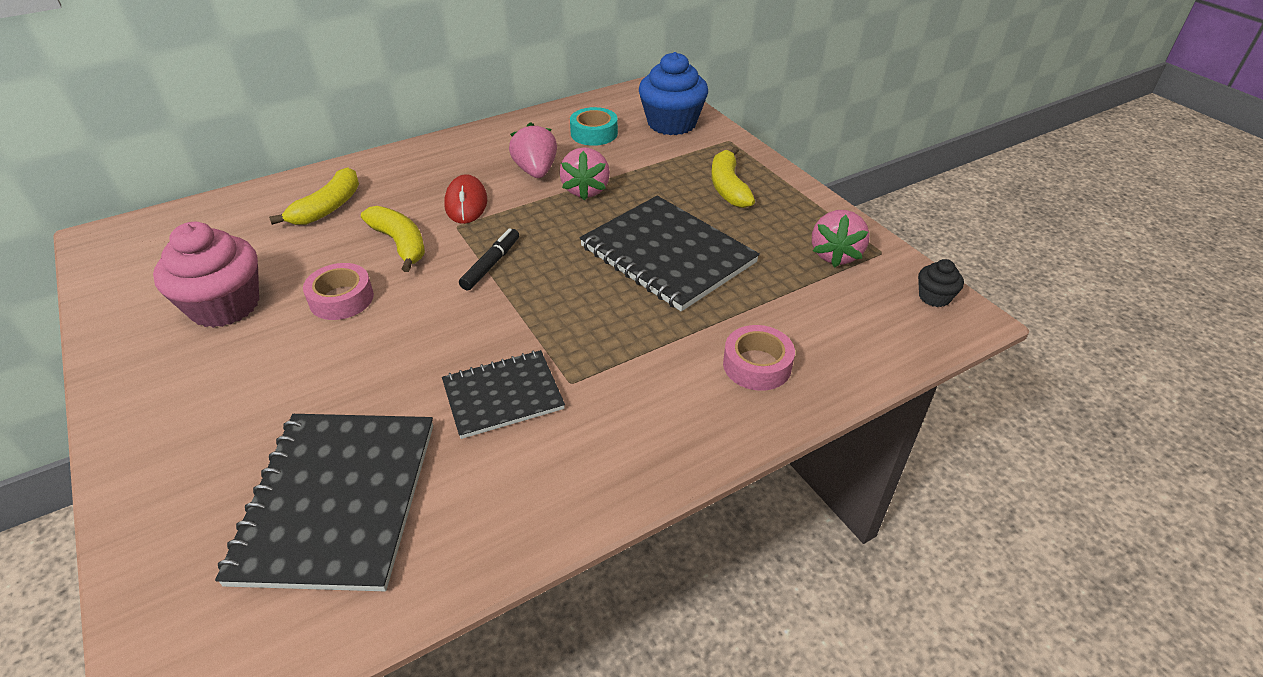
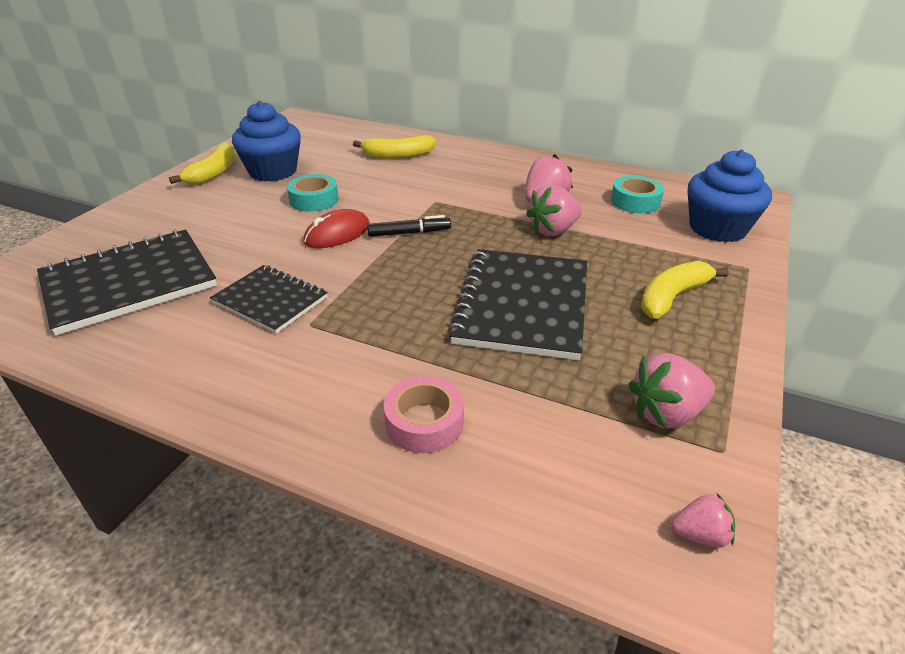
camera: 55 degrees right, 5 degrees down
(225, 305) = (273, 171): pink cupcake -> blue cupcake
(341, 299) = (314, 200): pink tape -> turquoise tape
(400, 244) = (391, 192): yellow banana -> yellow banana (213, 173)
(466, 203) = (466, 193): red mouse -> red mouse (337, 234)
(934, 297) = (700, 535): black cupcake -> pink strawberry

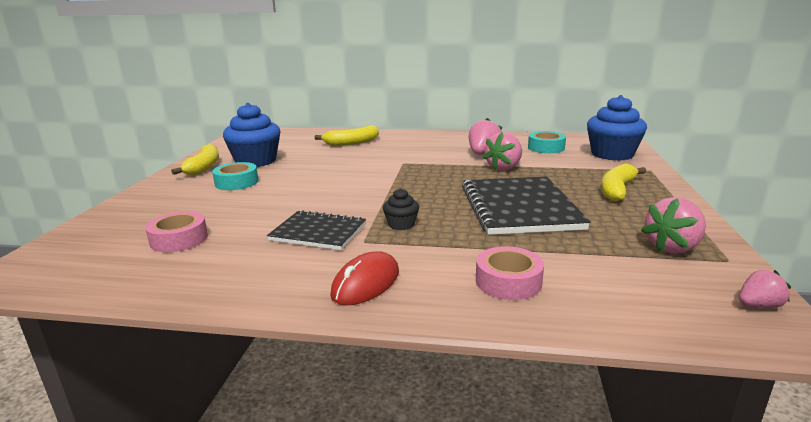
camera: 15 degrees left, 15 degrees down
(129, 282) = (179, 239): black notebook -> pink tape
(314, 200) = (305, 173): turquoise tape -> turquoise tape (236, 182)
(337, 234) = (341, 189): red mouse -> red mouse (366, 283)
(366, 306) = (401, 224): none -> black cupcake
(409, 233) = (398, 181): black marker -> none

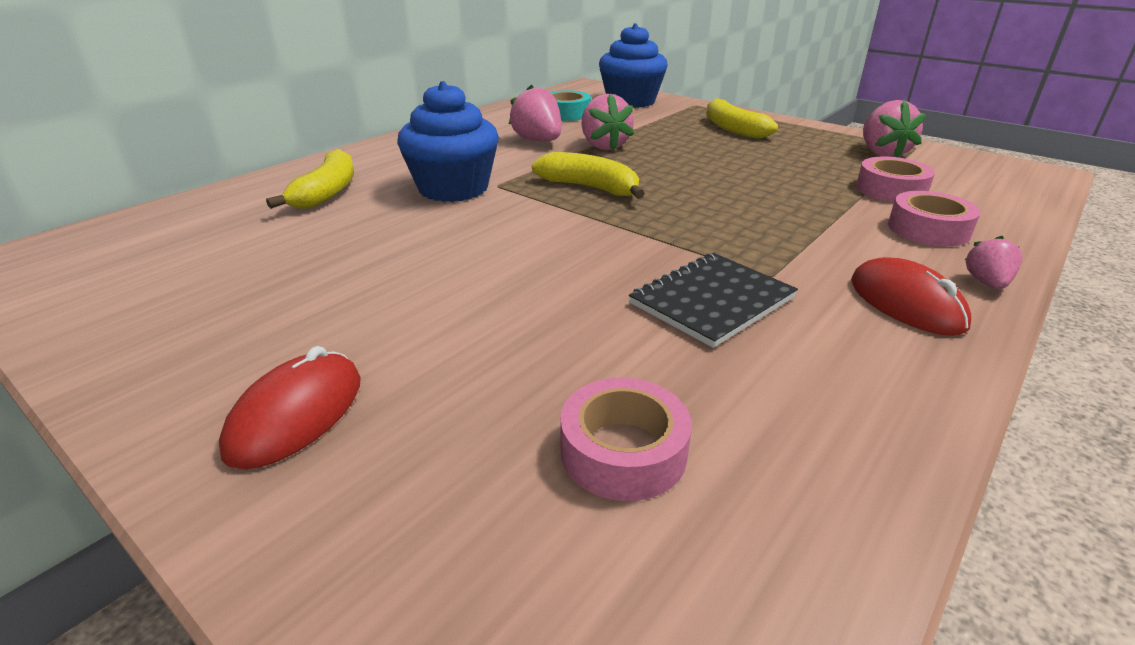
camera: 60 degrees left, 10 degrees up
(180, 189) = (296, 414): none -> red mouse
(204, 167) = (177, 359): yellow banana -> yellow banana (590, 188)
(236, 182) = (363, 333): turquoise tape -> none
(256, 161) = (258, 290): blue cupcake -> blue cupcake (453, 188)
(401, 224) = (733, 241): black cupcake -> none
(519, 208) = (738, 174): black notebook -> none
(578, 260) = (891, 190): none -> pink tape
(758, 305) = (997, 165): pink strawberry -> pink strawberry (986, 283)

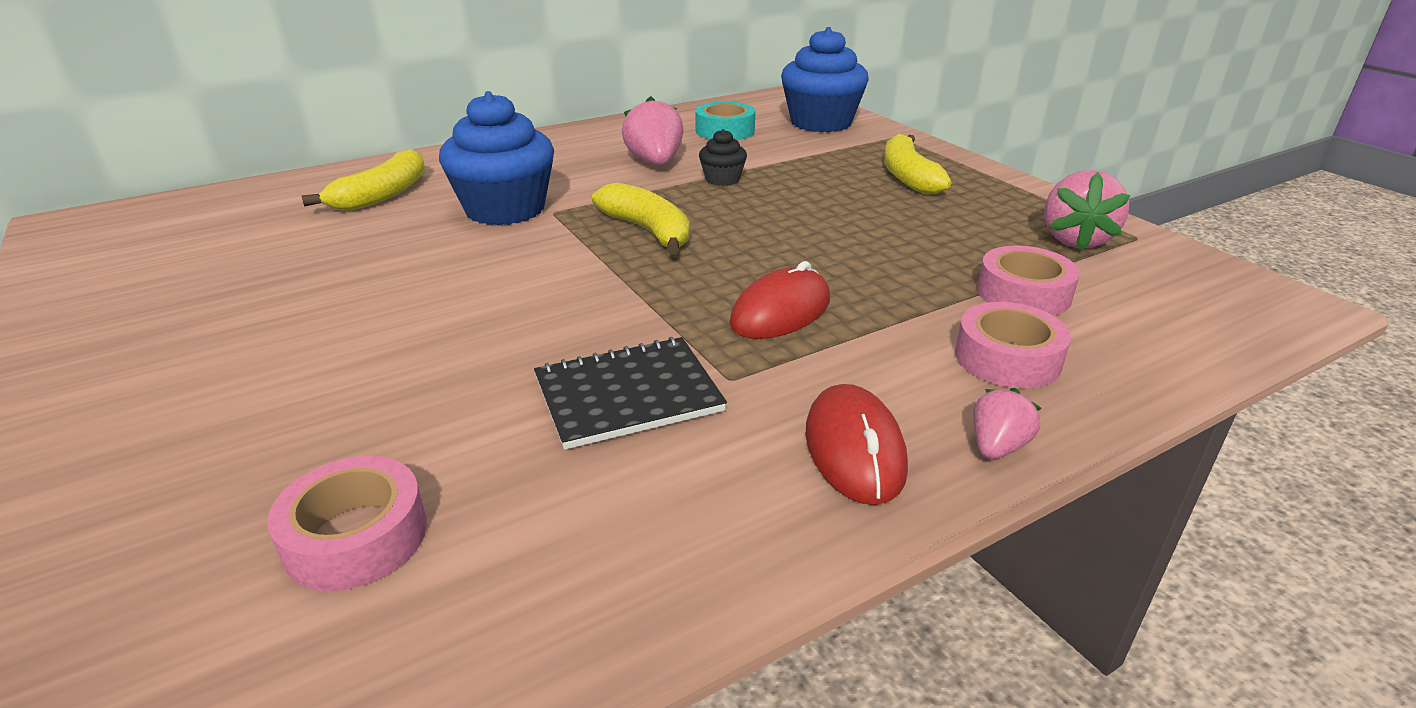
camera: 20 degrees right, 0 degrees up
(296, 414) = (133, 422): red mouse -> red mouse (780, 311)
(604, 146) = (722, 179): pink strawberry -> black cupcake

